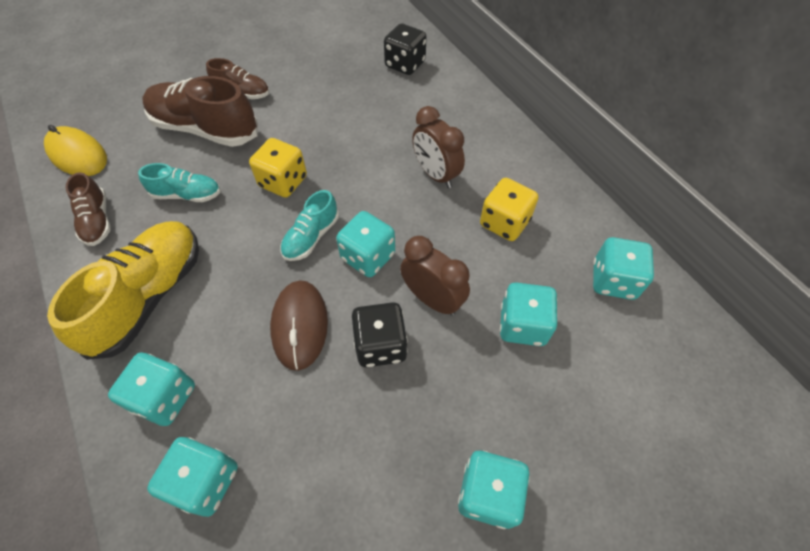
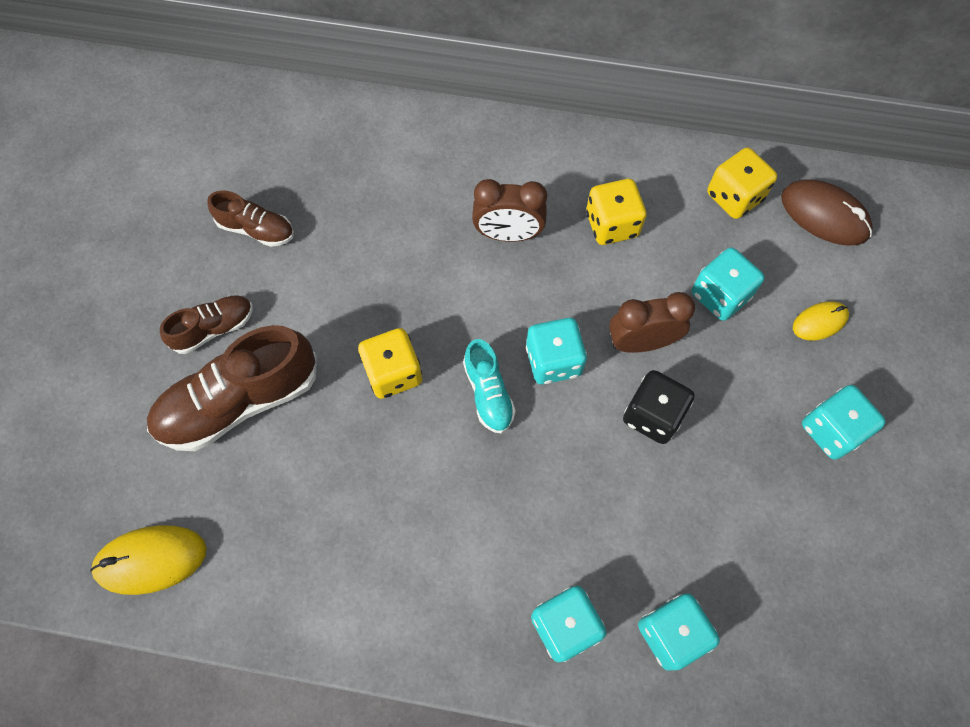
camera: 50 degrees left, 10 degrees up
(97, 221) = (283, 586): brown shoe -> brown shoe (256, 229)
(149, 296) = (435, 583): yellow shoe -> none
(187, 195) = (326, 475): turquoise shoe -> none
(300, 325) = (580, 467): brown mouse -> brown mouse (824, 215)
(405, 64) = (330, 145): black dice -> none
(576, 414) = (819, 322): none -> yellow mouse
(613, 281) = (734, 197): turquoise dice -> yellow dice

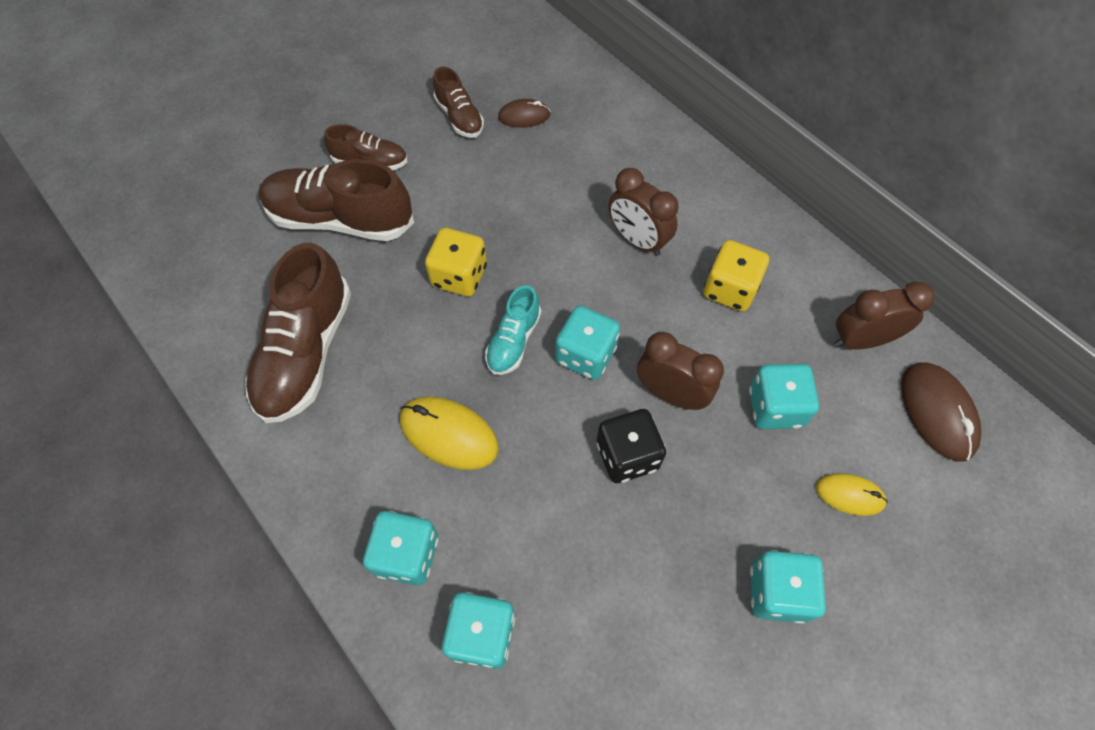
camera: 40 degrees right, 5 degrees down
(151, 560) = (191, 278): yellow mouse -> yellow mouse (449, 434)
(314, 188) = (524, 116): none -> brown mouse
(326, 539) = (306, 352): none -> brown shoe
(734, 197) = (861, 340): yellow dice -> brown clock

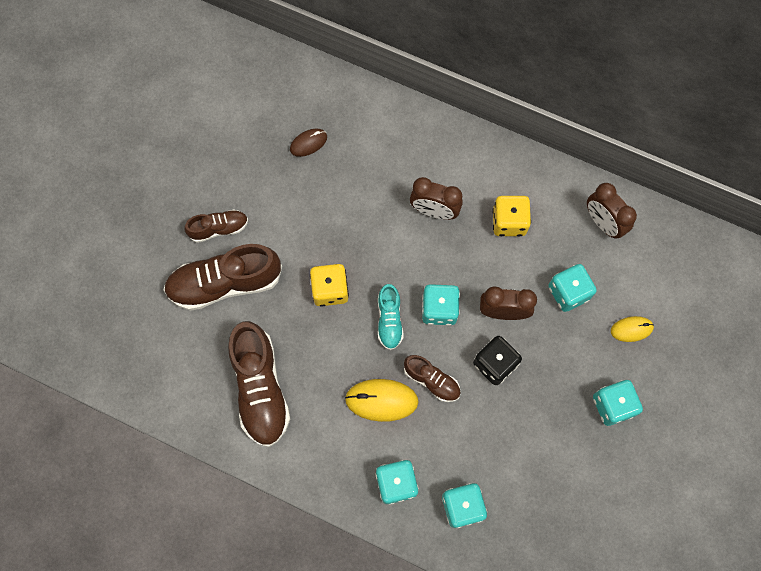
camera: 25 degrees left, 10 degrees up
(459, 117) = (262, 164): brown shoe -> brown shoe (431, 380)
(861, 340) = (603, 223): brown clock -> brown clock turned 90 degrees counterclockwise
(937, 412) = (663, 253): brown mouse -> none

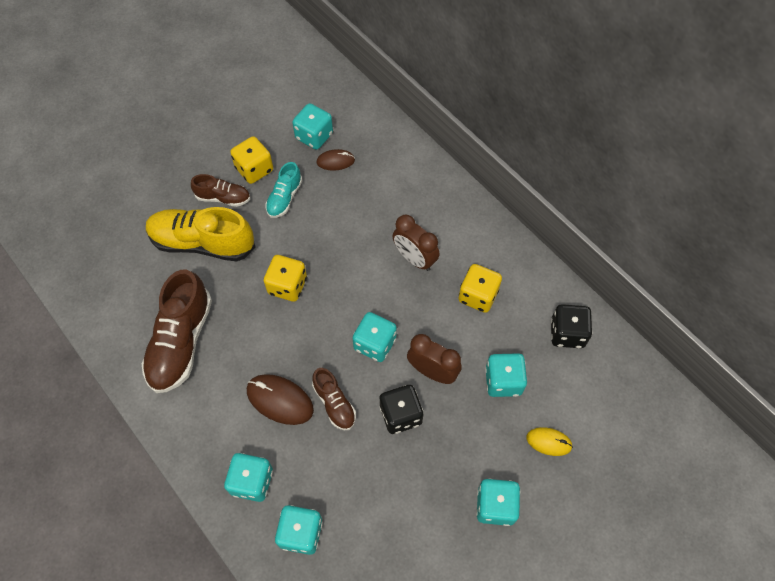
camera: 25 degrees right, 10 degrees down
(225, 283) = (203, 243): brown shoe -> yellow shoe
(233, 186) = (254, 169): none -> yellow dice
(273, 125) = (314, 136): none -> turquoise dice
(381, 400) = (280, 400): yellow mouse -> brown mouse
(389, 320) = (325, 334): turquoise shoe -> turquoise shoe (284, 198)
(603, 223) = (567, 333): brown clock -> black dice

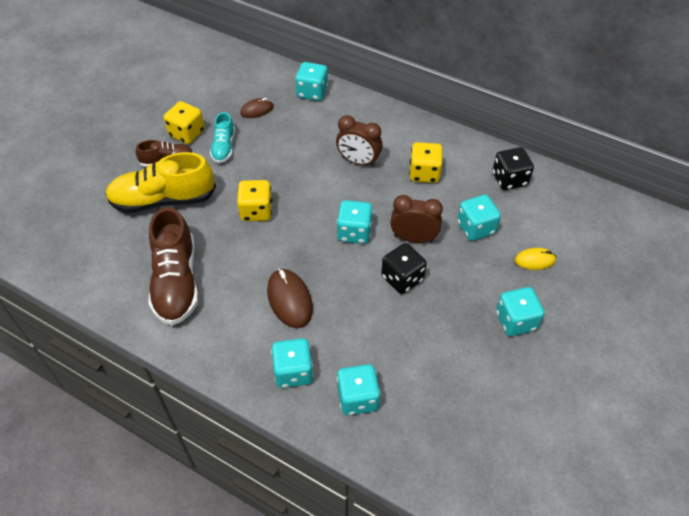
camera: 20 degrees left, 10 degrees down
(280, 400) = (289, 300): brown mouse -> brown mouse turned 60 degrees clockwise
(314, 136) = (230, 97): turquoise dice -> turquoise dice (312, 92)
(334, 403) = (340, 287): brown shoe -> none

